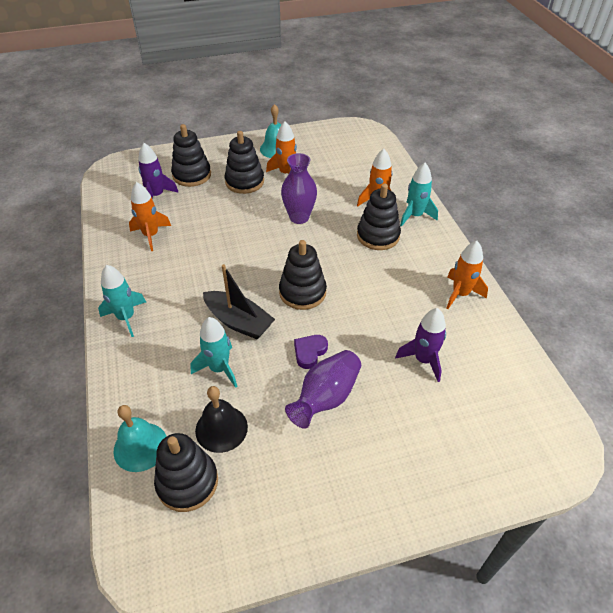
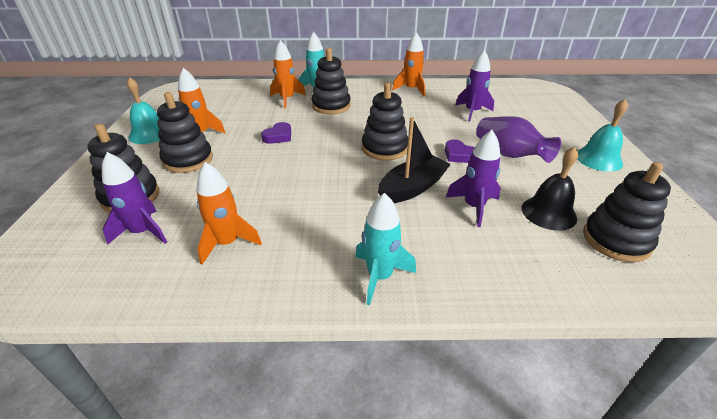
camera: 75 degrees left, 10 degrees down
(140, 446) = (582, 272): turquoise bell -> turquoise bell (598, 159)
(219, 368) = (474, 207): turquoise rocket -> purple rocket
(299, 217) = (278, 136): purple vase -> purple heart

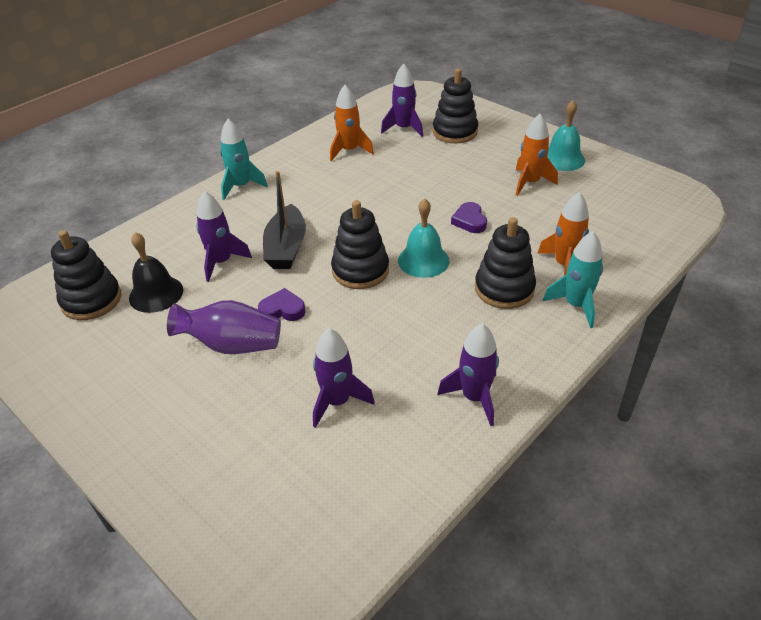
camera: 135 degrees right, 5 degrees up
(188, 160) = (483, 164): black stacking toy -> none
(411, 89) = (474, 397): orange rocket -> purple rocket
(598, 159) = (126, 407): turquoise bell -> turquoise bell (423, 260)

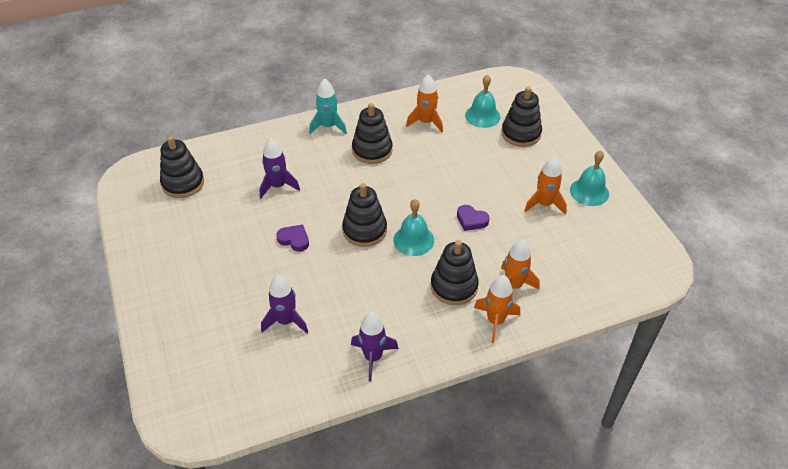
camera: 25 degrees right, 5 degrees up
(156, 294) = (223, 194): black bell -> none
(232, 345) = (247, 253): purple vase -> none
(286, 248) = (327, 191): black boat -> none
(309, 193) = (372, 150): none -> black stacking toy
(404, 128) = (482, 116): purple rocket -> turquoise bell
(469, 221) = (471, 220): purple heart -> purple heart turned 75 degrees counterclockwise
(575, 305) = (495, 321): turquoise rocket -> orange rocket

